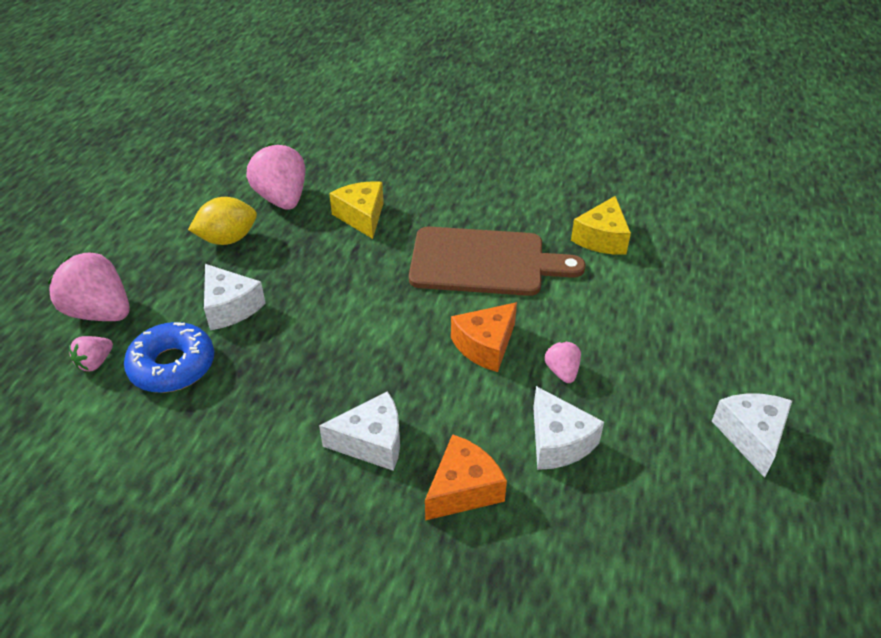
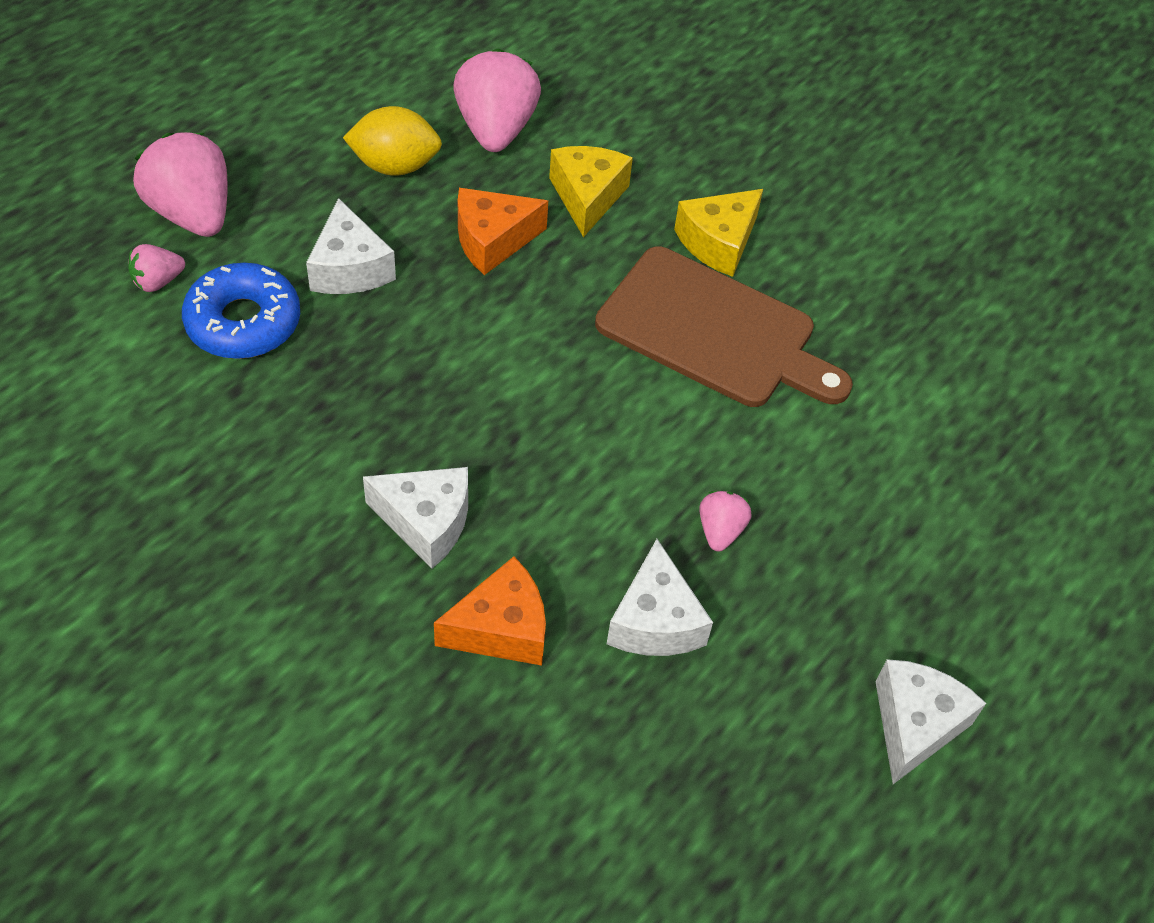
camera: 20 degrees right, 10 degrees up
(485, 346) = (642, 453): orange cheese -> orange cheese (493, 240)
(602, 238) = (905, 359): yellow cheese -> yellow cheese (718, 242)

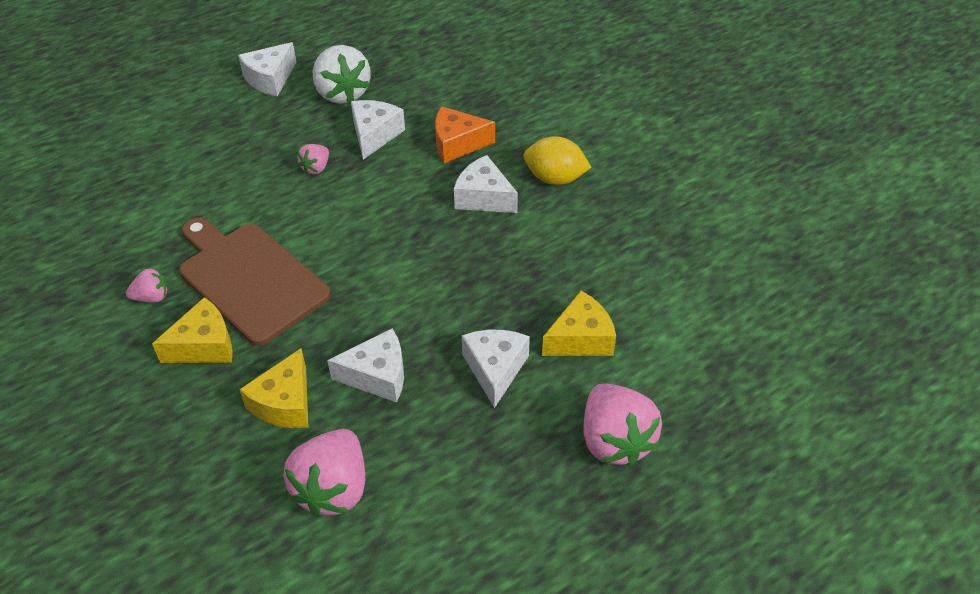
camera: 160 degrees left, 5 degrees down
(157, 281) = (643, 382): pink strawberry -> pink strawberry (152, 297)
(243, 322) = (580, 338): blue donut -> yellow cheese
(395, 166) = (435, 462): yellow lemon -> yellow lemon (555, 178)
(493, 240) = (377, 375): orange cheese -> white cheese
(760, 715) = (342, 93): none -> white strawberry

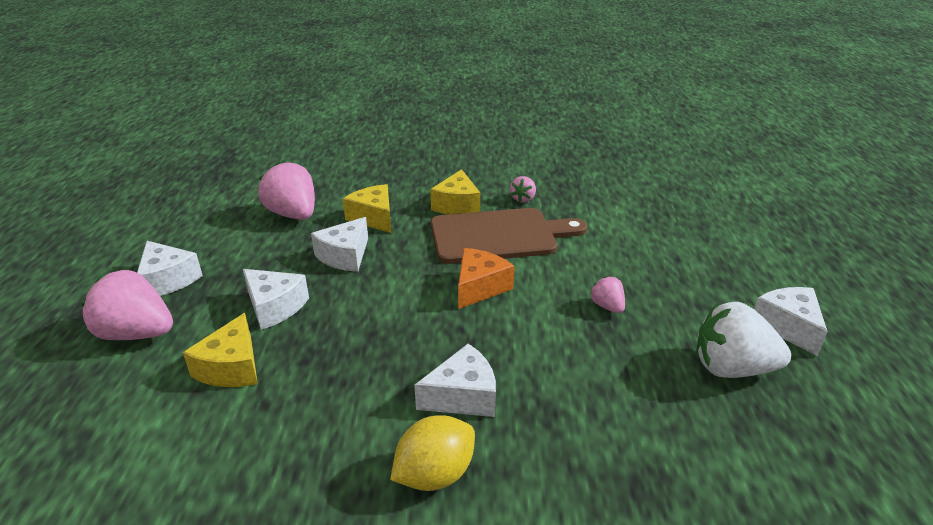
camera: 125 degrees right, 15 degrees down
(374, 135) = (633, 362): white cheese -> white cheese (168, 280)
(457, 144) = (568, 419): orange cheese -> orange cheese (479, 287)

